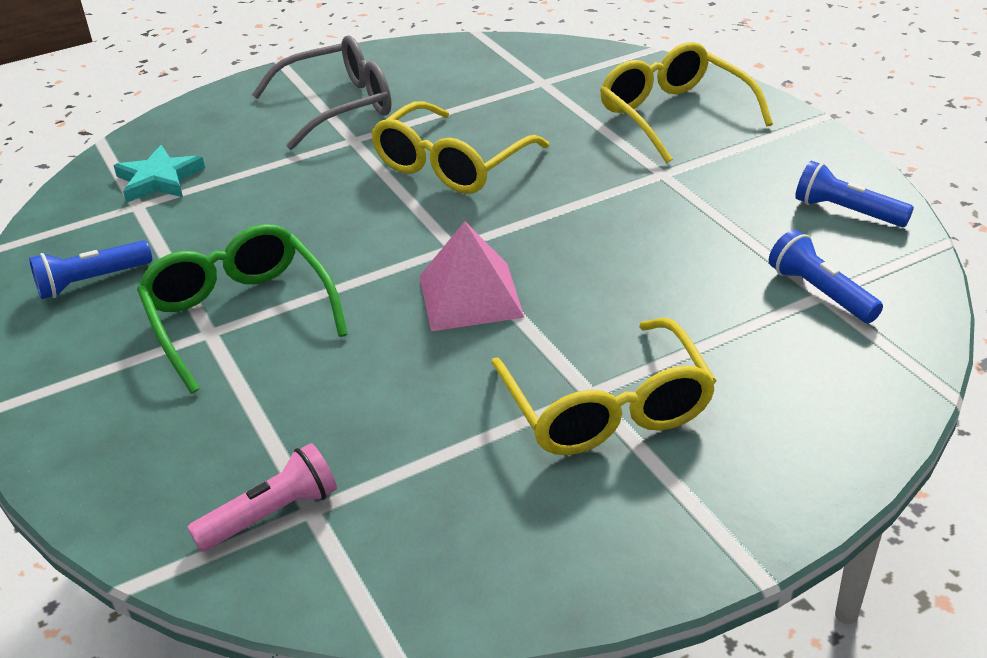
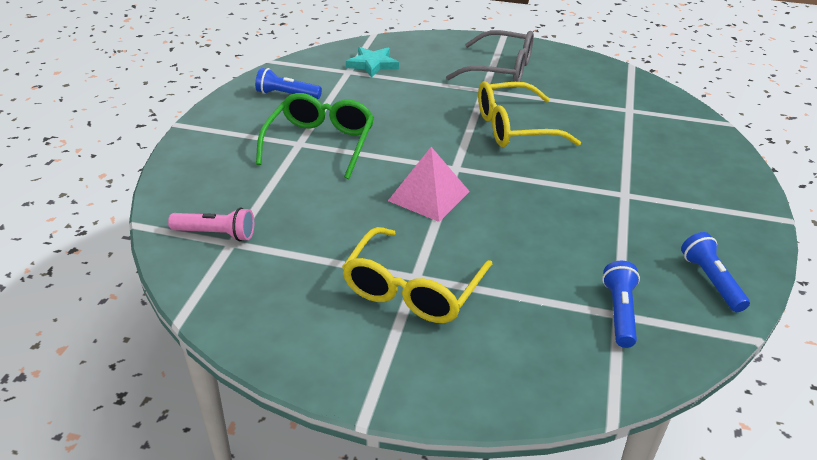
camera: 40 degrees right, 0 degrees up
(673, 114) = (683, 167): yellow glasses -> none

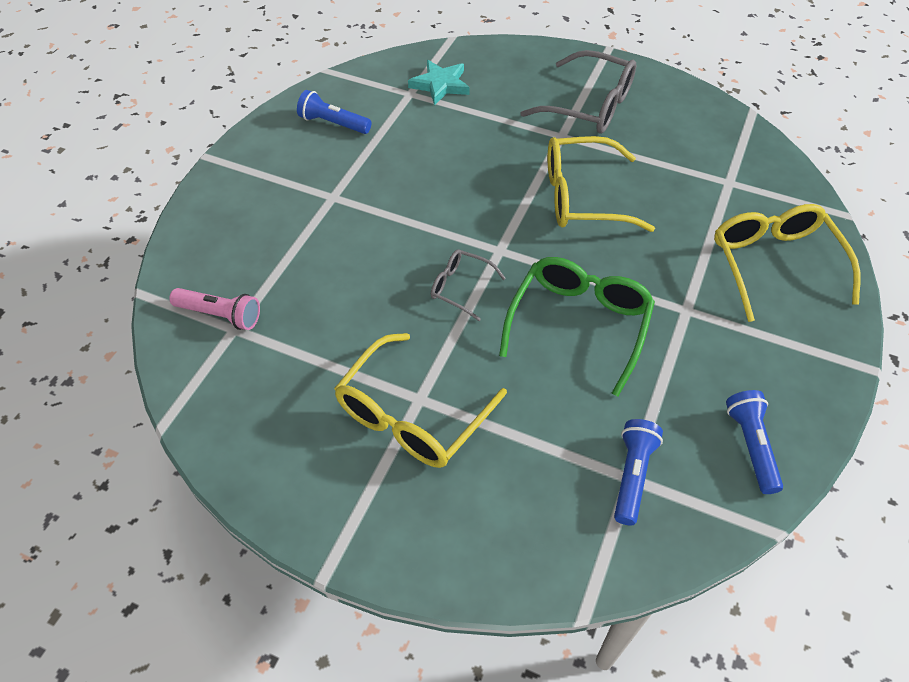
camera: 10 degrees right, 15 degrees up
(320, 143) = (356, 199): green glasses -> green glasses (579, 324)
(429, 196) = (460, 287): pink pyramid -> grey glasses
(684, 159) = (774, 264): none -> yellow glasses

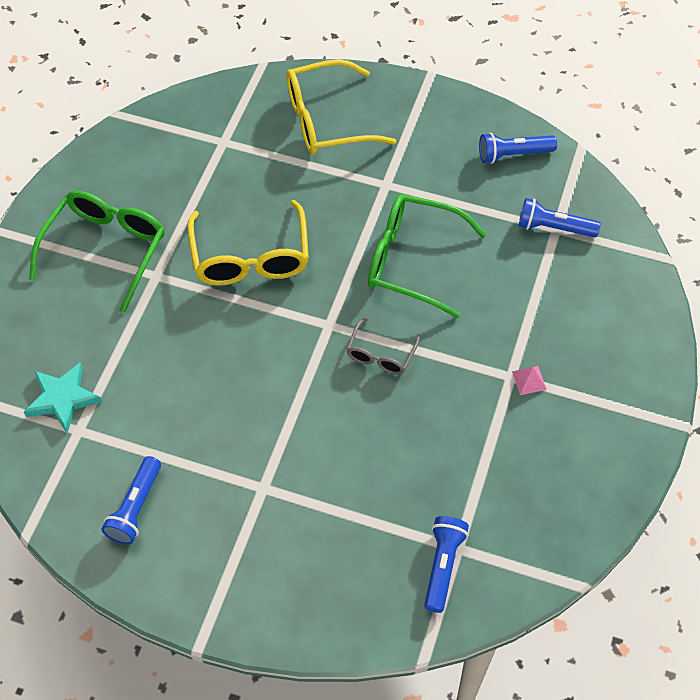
camera: 95 degrees left, 5 degrees up
(220, 315) = (442, 566): pink flashlight -> blue flashlight
(412, 416) = (529, 380): yellow glasses -> pink pyramid
(590, 106) = (106, 249): grey glasses -> green glasses

